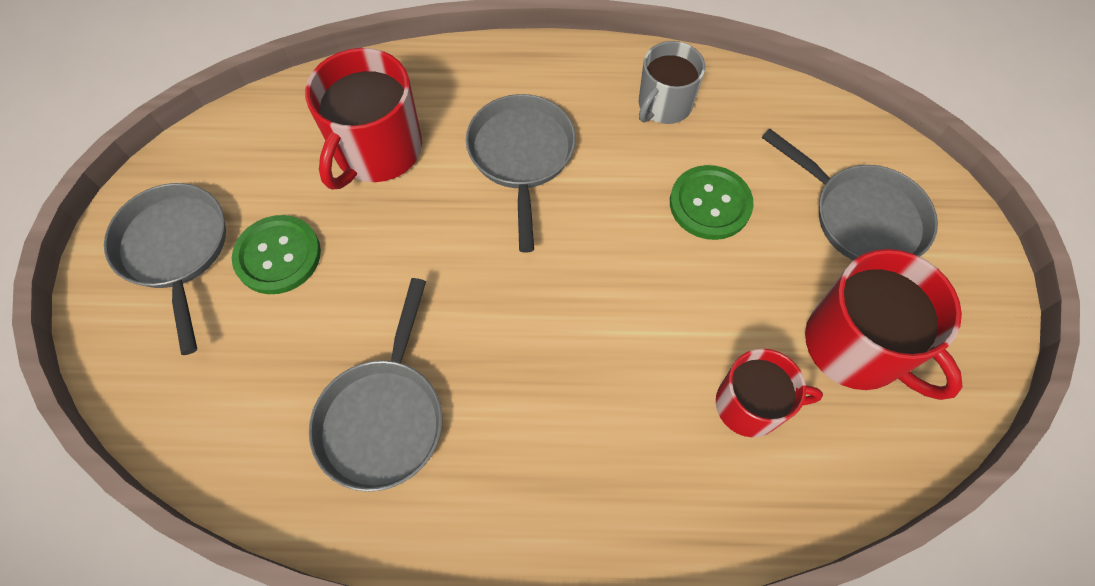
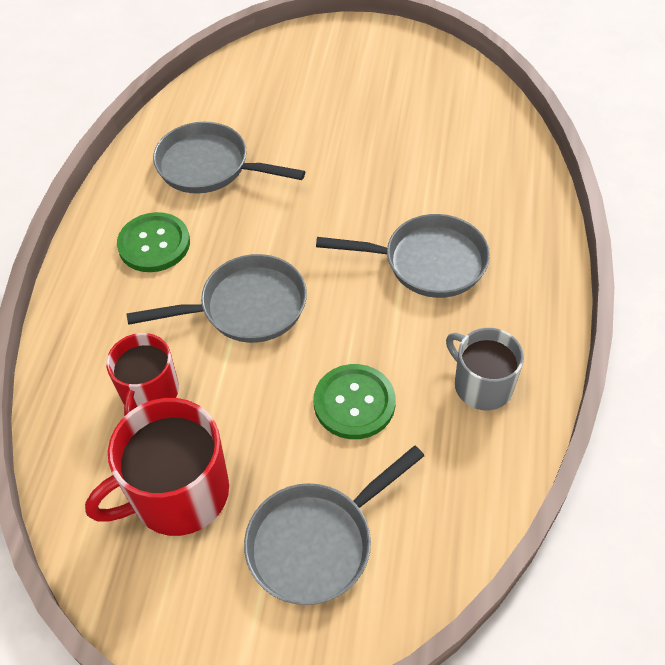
camera: 100 degrees right, 10 degrees down
(176, 250) = (366, 61): grey pan -> grey pan (246, 307)
(278, 256) = (351, 112): green button -> green button (154, 244)
(377, 150) = (444, 167): red mug -> none

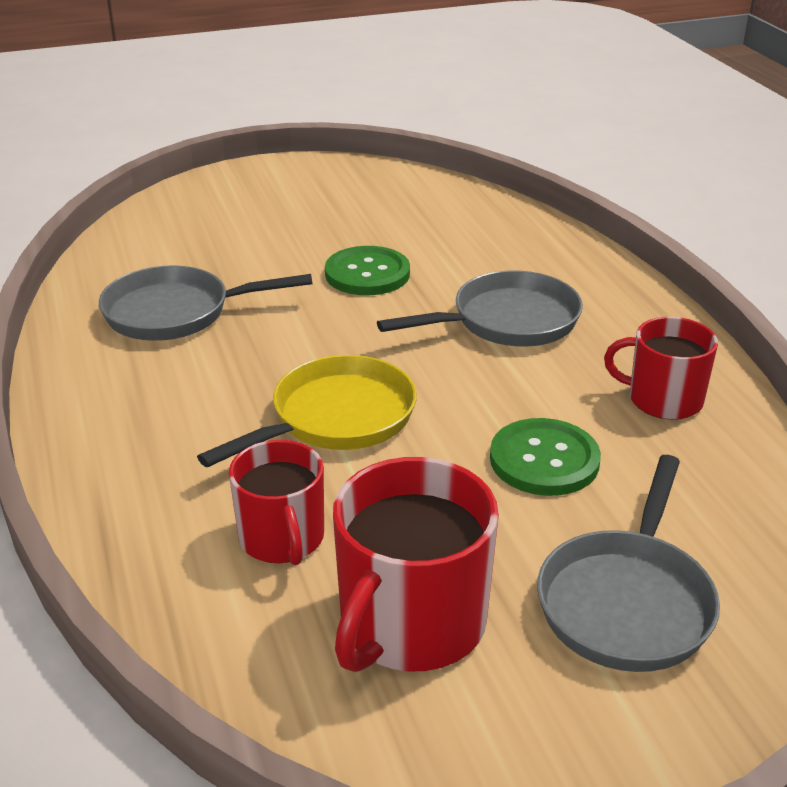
camera: 30 degrees left, 20 degrees down
(154, 244) = (163, 398): green button -> green button (367, 274)
(246, 307) = (336, 418): grey pan -> yellow pan
(482, 385) = (663, 399): grey mug -> red mug

